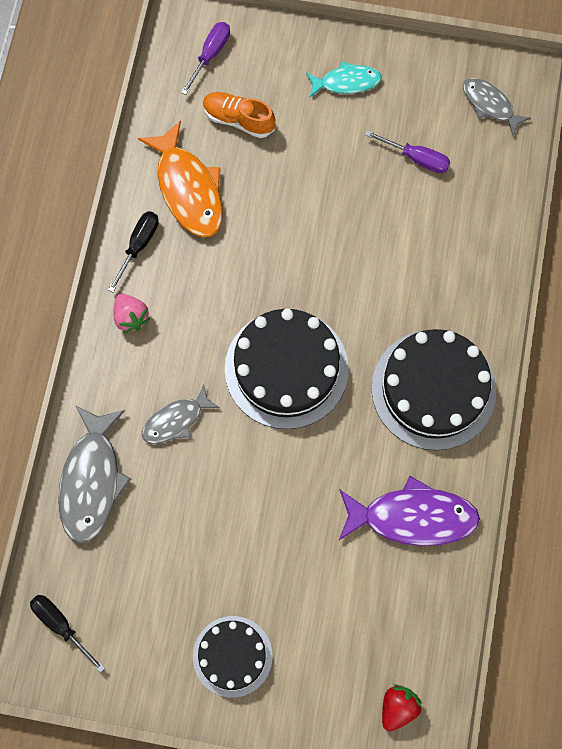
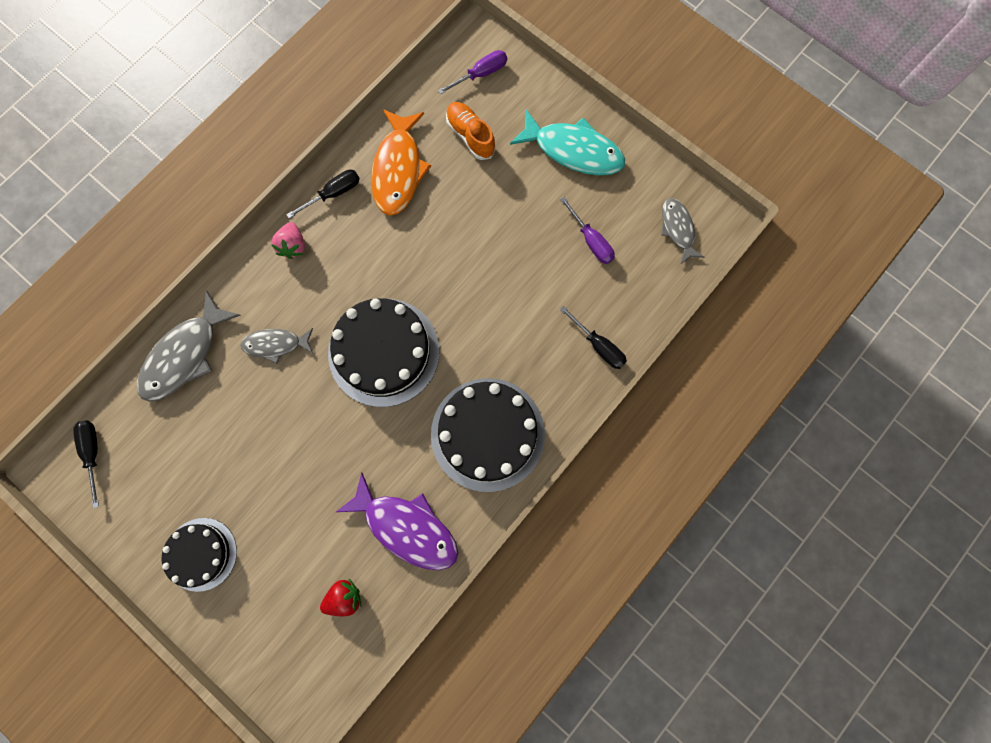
camera: 30 degrees right, 5 degrees up
(346, 82) = (573, 150): turquoise fish -> turquoise fish, size x1.69
(398, 708) = (299, 673): red strawberry -> red strawberry (344, 597)
(485, 252) = (598, 346): none -> black screwdriver

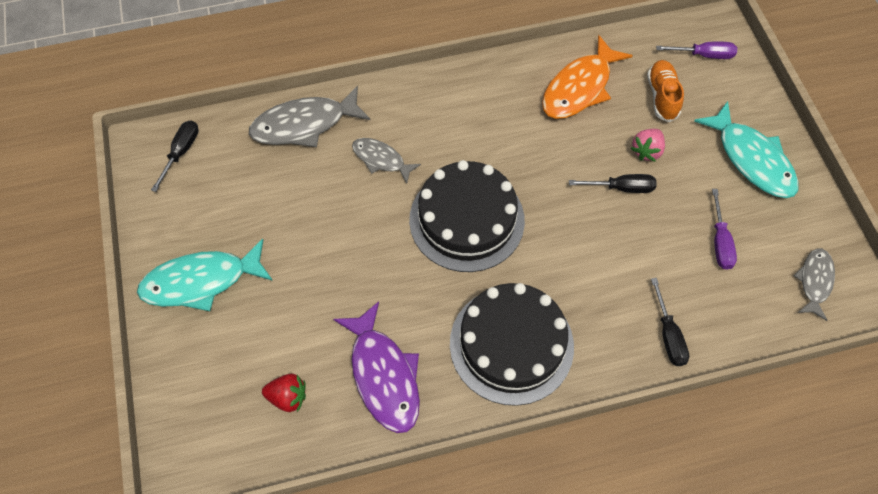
camera: 35 degrees right, 15 degrees down
(201, 554) = (201, 281): black cake -> turquoise fish
(293, 246) = (450, 95): pink strawberry -> pink strawberry (646, 151)
(333, 193) = (511, 75): black screwdriver -> black screwdriver (621, 188)

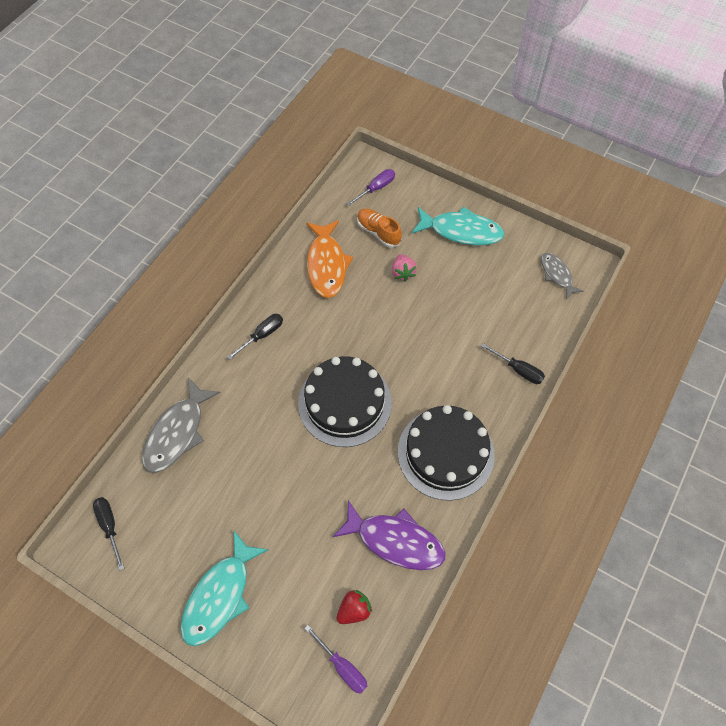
camera: 45 degrees left, 0 degrees up
(381, 159) = (253, 412): grey fish -> none
(621, 188) = (411, 306): black screwdriver -> black screwdriver (262, 335)
(720, 242) = (492, 293): purple screwdriver -> purple screwdriver (342, 666)

